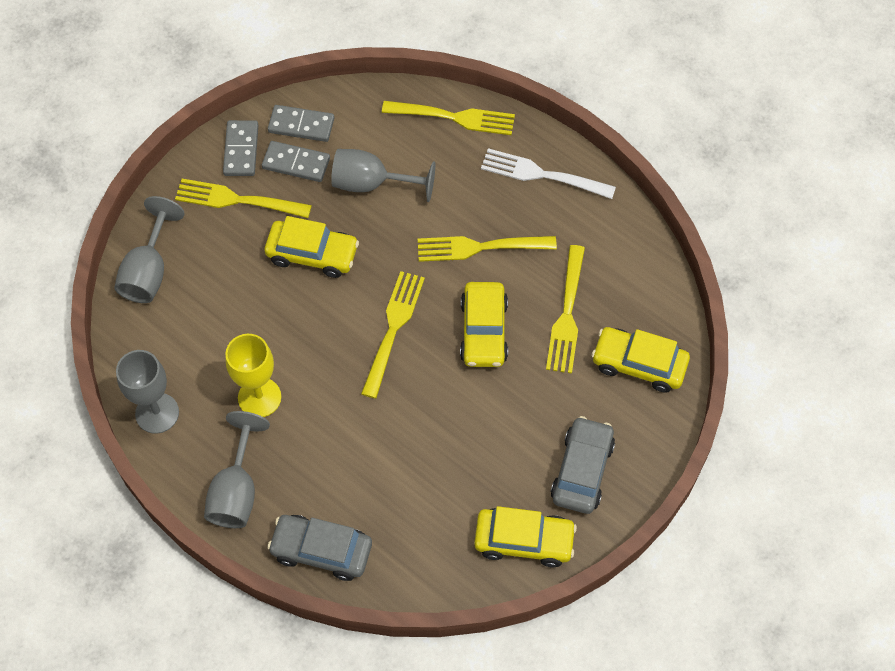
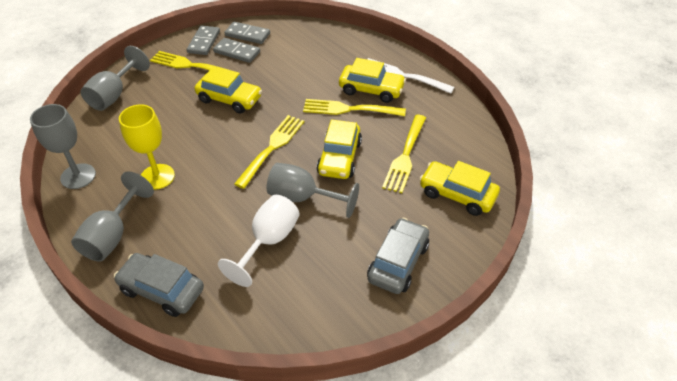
camera: 10 degrees right, 15 degrees down
(371, 184) = (283, 67): grey goblet -> grey goblet (303, 198)
(426, 468) = (269, 241): none -> white goblet
(454, 117) = (349, 41): yellow fork -> none
(524, 540) = (336, 309): yellow car -> yellow car (371, 90)

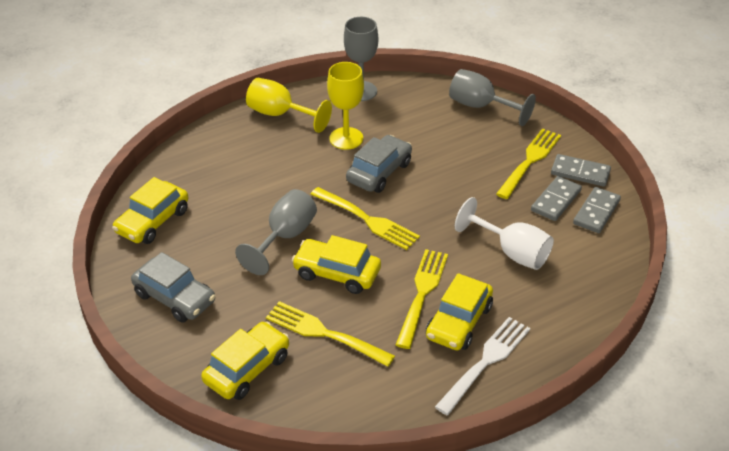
camera: 100 degrees right, 5 degrees down
(112, 236) = (280, 114): grey goblet -> yellow goblet
(162, 290) = (209, 143): grey car -> grey car (379, 172)
(229, 99) = (460, 191): yellow car -> yellow car (153, 221)
(269, 241) = (237, 208): white goblet -> white goblet (512, 252)

